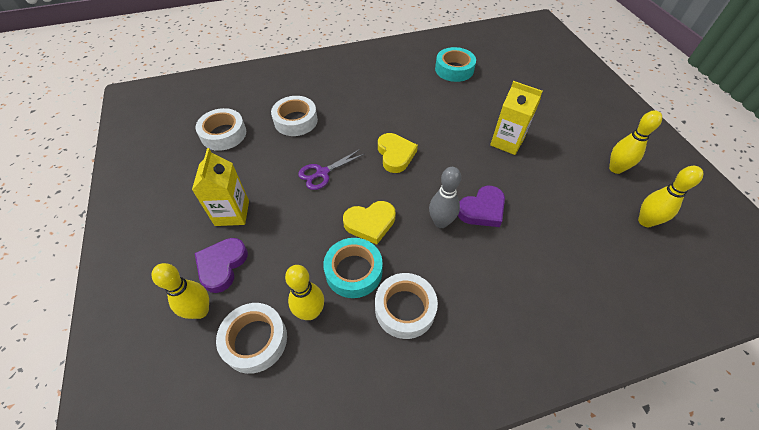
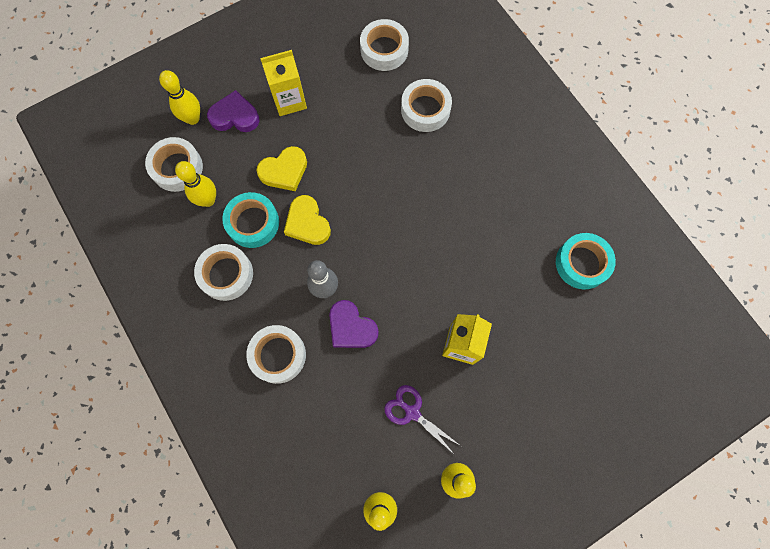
camera: 75 degrees right, 20 degrees up
(322, 173) = (358, 161): purple scissors -> purple scissors (412, 412)
(395, 155) = (404, 225): yellow heart -> yellow heart (284, 171)
(502, 275) = (278, 355): none -> white tape

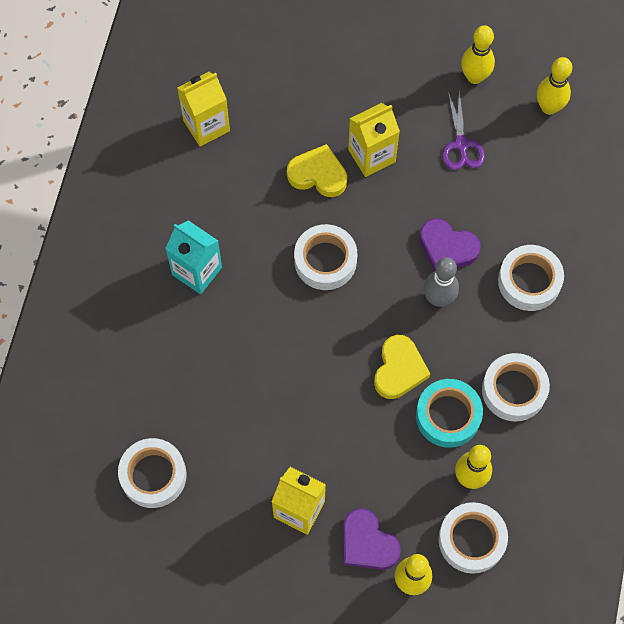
camera: 135 degrees left, 5 degrees down
(284, 171) = (373, 439): yellow heart -> yellow heart (318, 174)
(351, 327) = (447, 248): purple heart -> purple heart turned 120 degrees clockwise
(425, 109) = (183, 375): white tape -> white tape (325, 261)
(483, 171) = (197, 271): none -> turquoise carton
(582, 263) = (206, 125): turquoise tape -> yellow carton

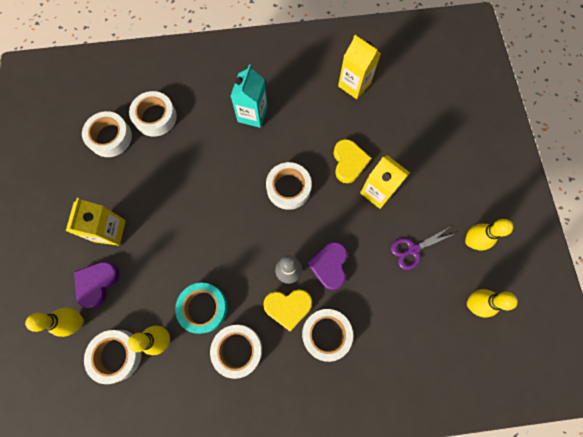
camera: 70 degrees right, 5 degrees up
(146, 403) = (155, 117): none -> white tape
(399, 369) = (227, 263): yellow heart -> yellow heart (288, 307)

